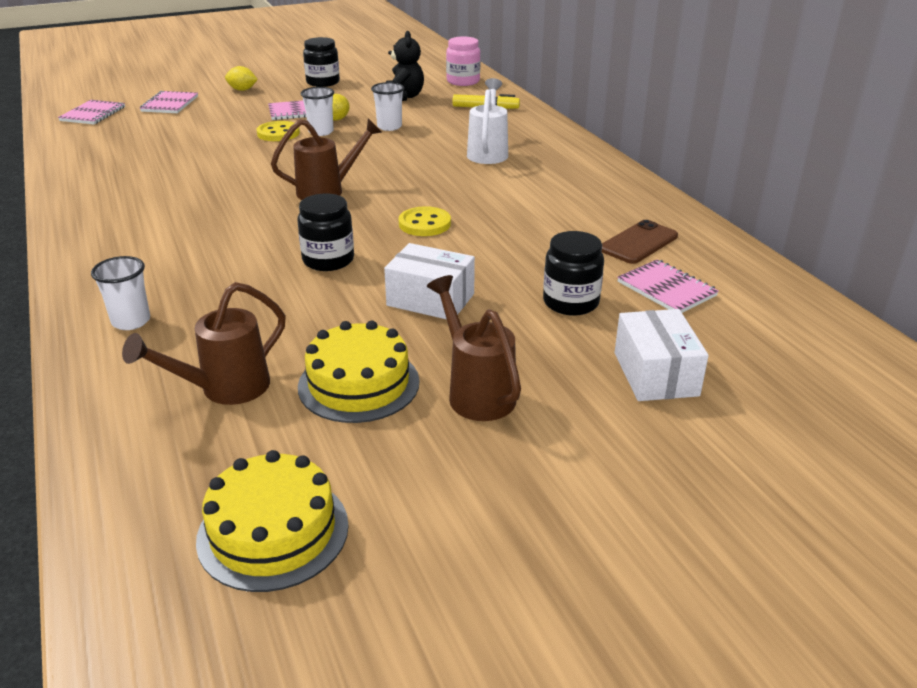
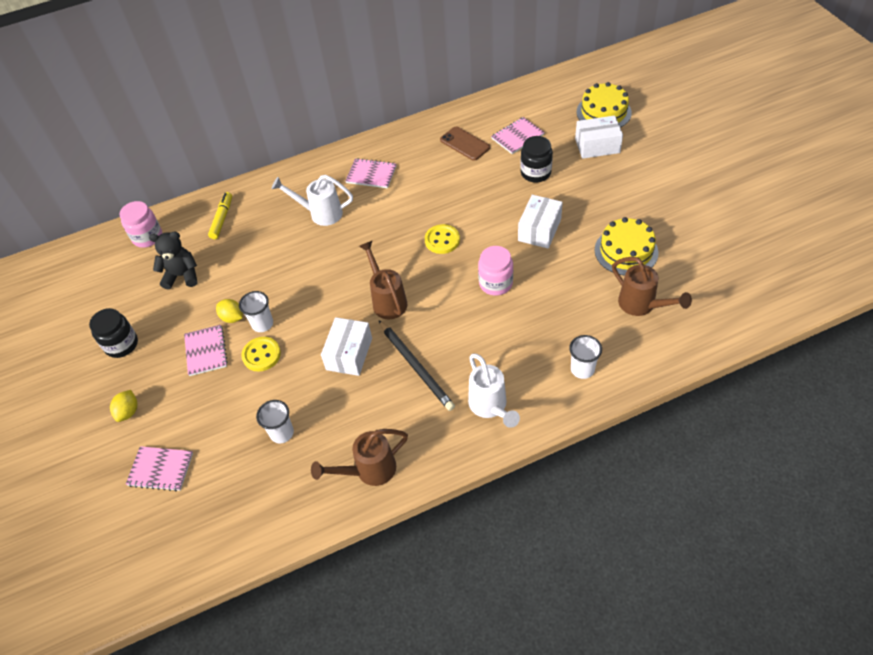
camera: 85 degrees left, 20 degrees up
(93, 114) = (178, 538): pink notebook -> pink notebook (371, 174)
(119, 251) = (490, 407): none -> white watering can
(213, 207) = (416, 366): none -> black pencil
(255, 172) = (349, 354): none -> white box
(273, 532) = (736, 265): yellow cake -> yellow cake (603, 112)
(328, 260) = (495, 283): black jar -> pink jar
(389, 127) = (257, 278): white cup -> white cup (282, 433)
(476, 391) = (623, 207): brown watering can -> brown watering can (369, 471)

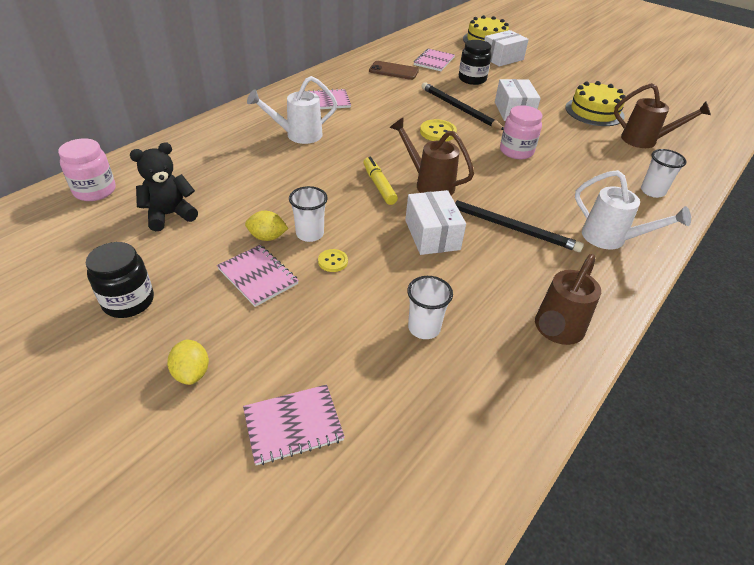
camera: 35 degrees left, 10 degrees down
(222, 219) = (185, 158): yellow marker -> yellow marker (379, 185)
(261, 355) = (333, 261): yellow button -> yellow button, size x0.60
(487, 213) = (459, 109): none -> black pencil

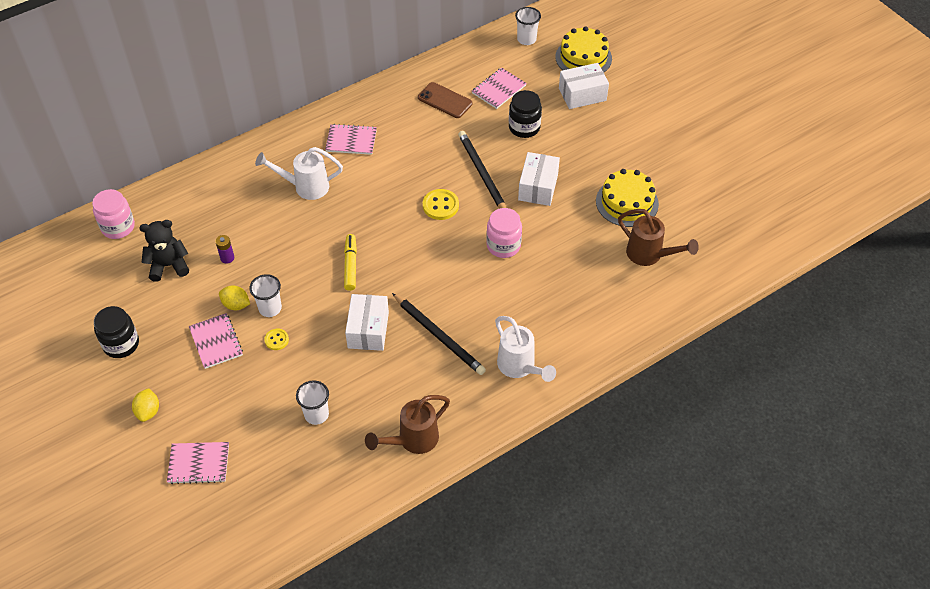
camera: 20 degrees right, 10 degrees up
(238, 198) = (227, 258): none -> purple battery
(429, 184) = (396, 272): brown watering can -> none
(652, 191) = (602, 322): white cup -> white cup (526, 39)

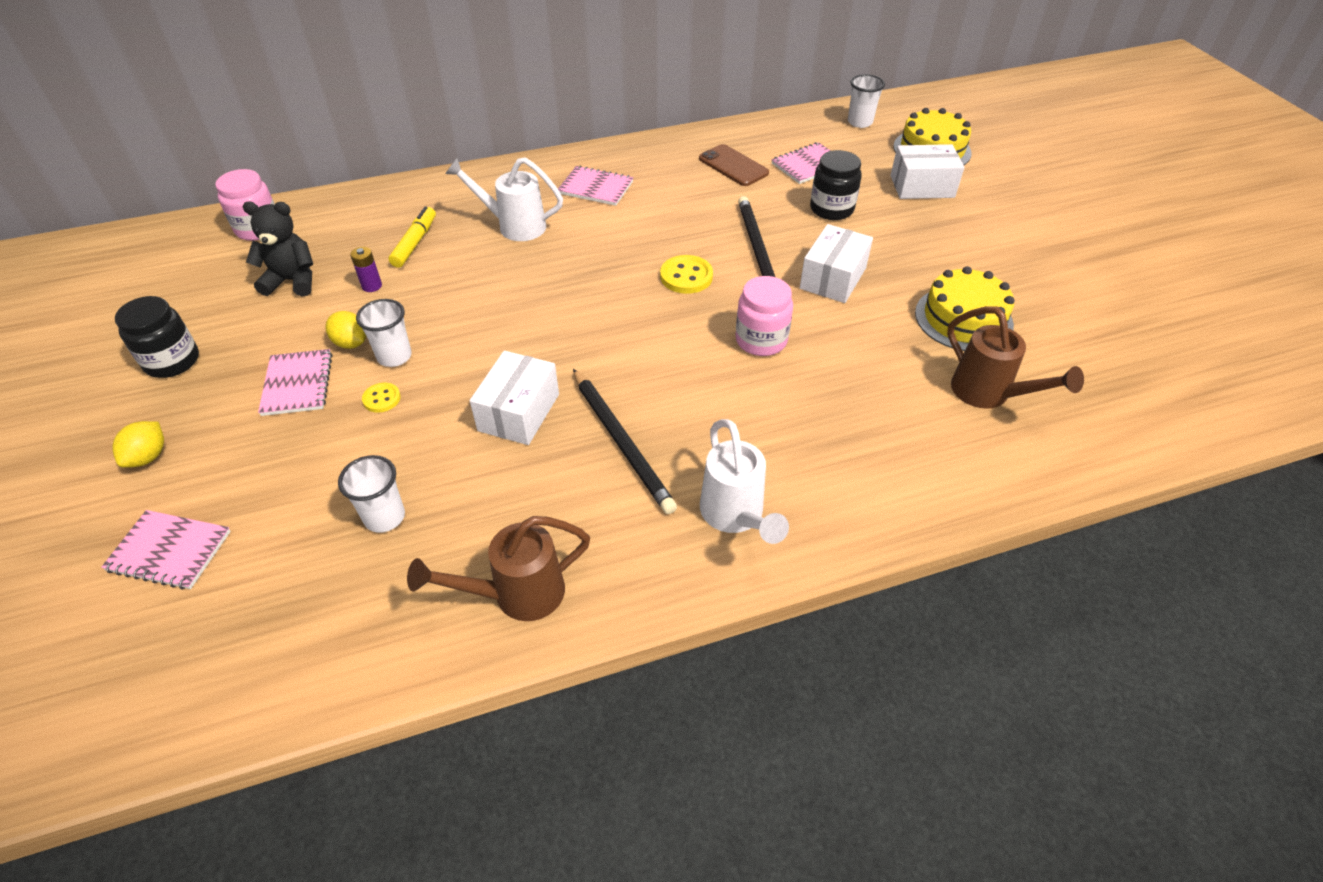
camera: 15 degrees right, 5 degrees down
(350, 265) = (531, 325): yellow marker -> yellow marker (415, 243)

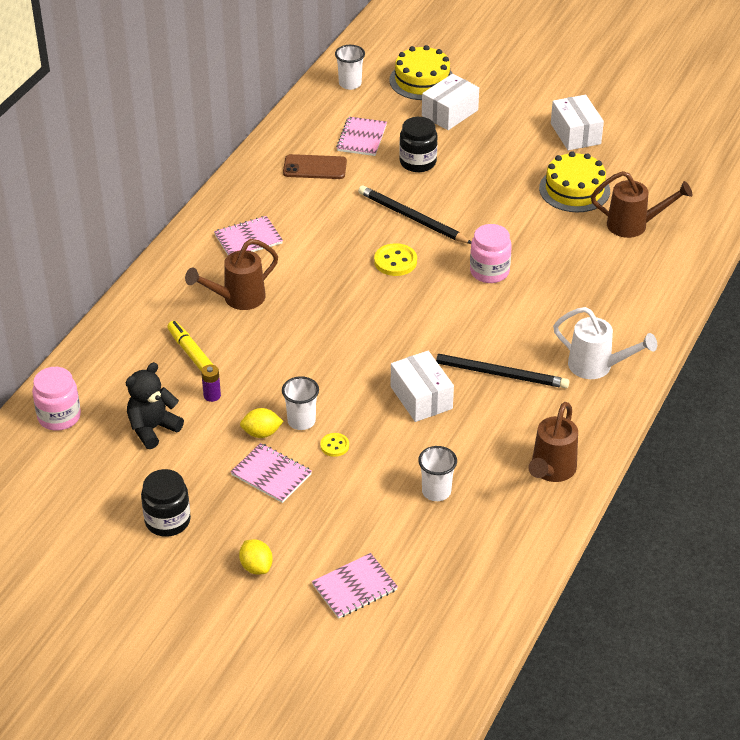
camera: 45 degrees left, 5 degrees down
(513, 226) = (237, 299): white watering can -> brown watering can
(833, 278) = (478, 209): white box -> white box (575, 134)

